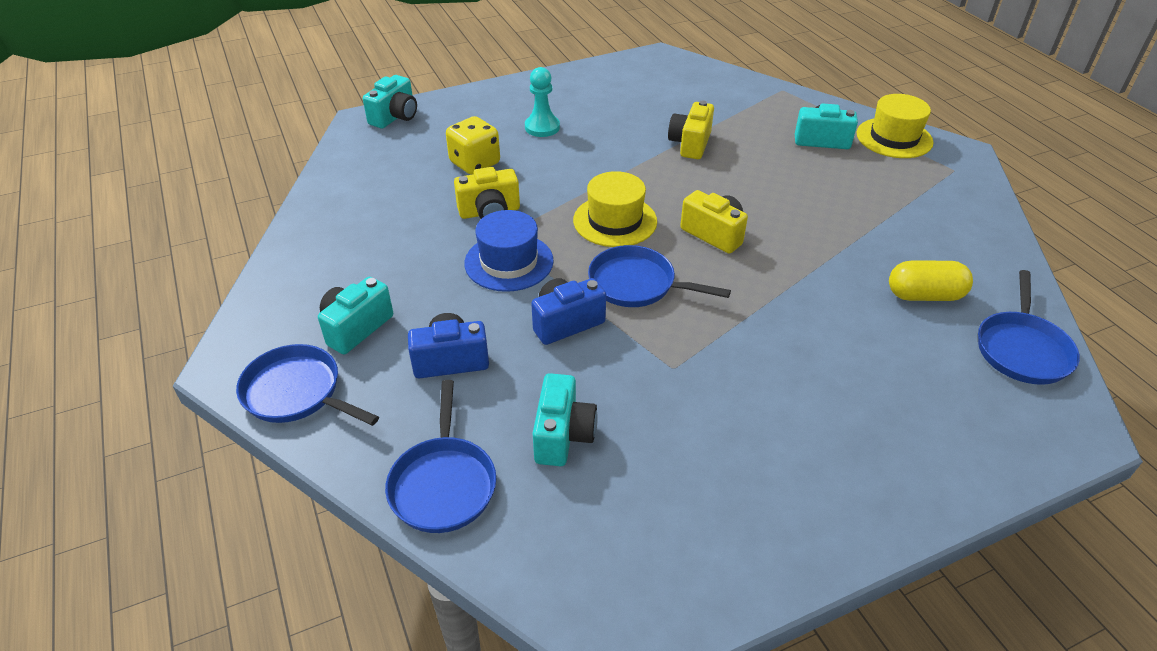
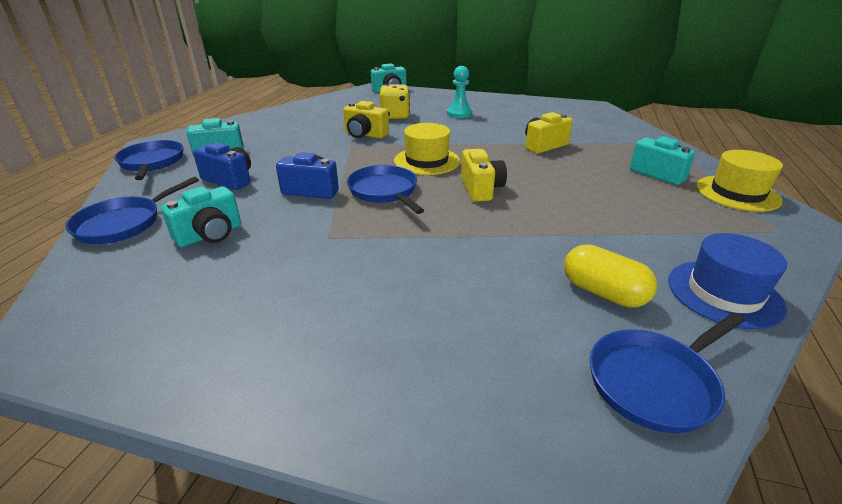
camera: 40 degrees right, 10 degrees down
(509, 262) = (335, 156): blue hat -> blue hat (724, 293)

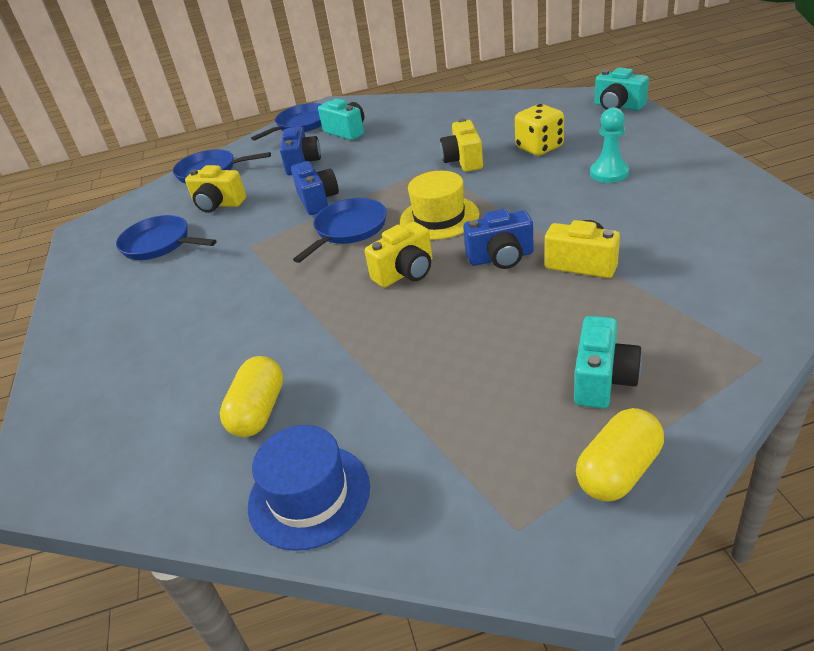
camera: 65 degrees right, 5 degrees up
(210, 235) = (218, 204): turquoise camera -> yellow camera
(506, 160) = (501, 258): none -> blue camera
(655, 382) = (146, 472): blue pan -> blue pan (160, 244)
(737, 193) = (618, 471): yellow hat -> yellow capsule

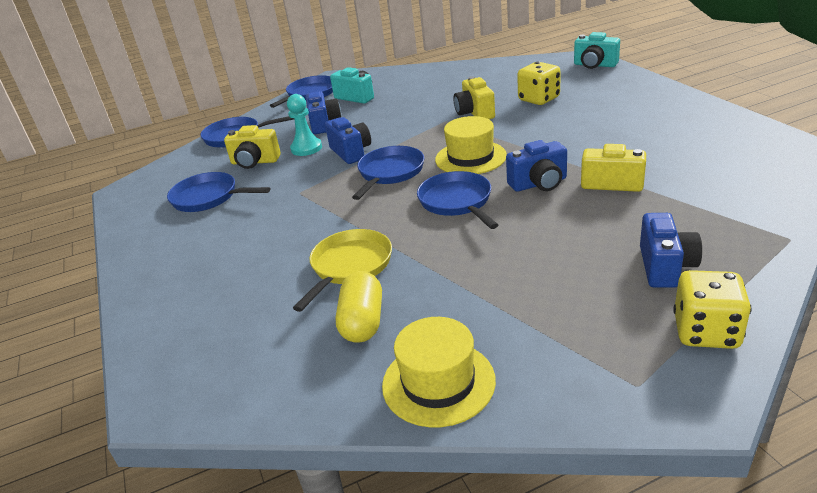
camera: 10 degrees left, 5 degrees down
(268, 342) = (349, 266): none -> yellow pan
(309, 495) = (438, 382): blue hat -> yellow hat
(405, 272) = (457, 202): yellow camera -> blue pan
(602, 380) = (665, 267): turquoise camera -> blue camera
(609, 173) = (607, 114): turquoise pawn -> turquoise pawn (306, 148)
(618, 471) = (706, 332): yellow capsule -> yellow dice

